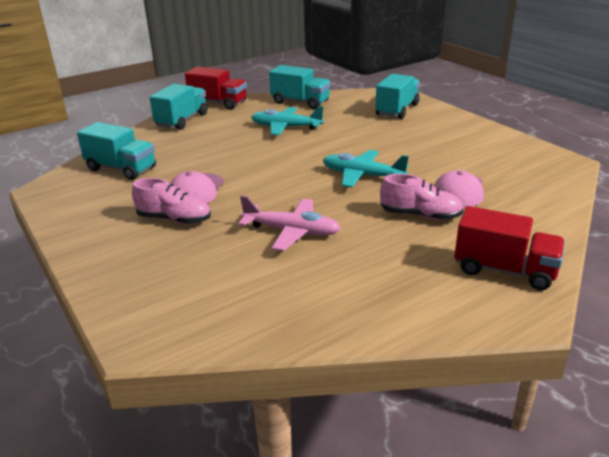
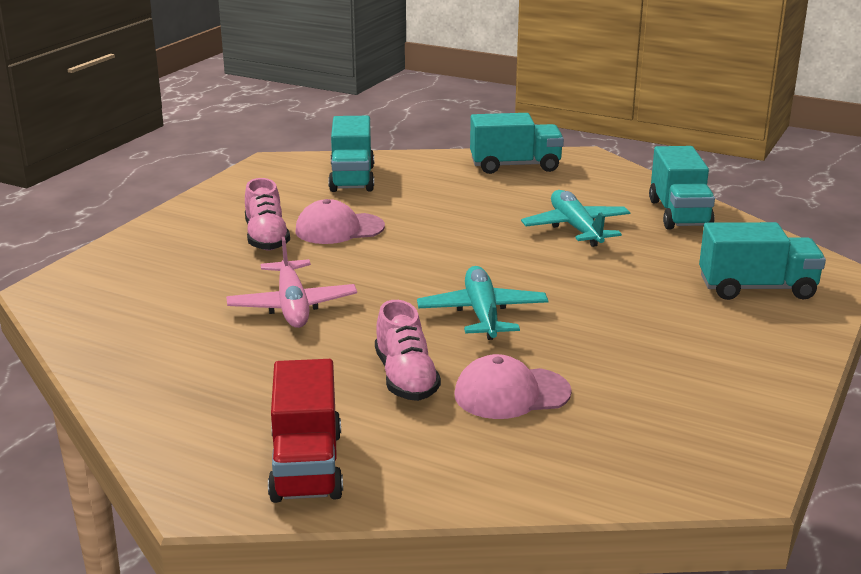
camera: 60 degrees right, 5 degrees down
(218, 103) = (597, 168): red truck -> none

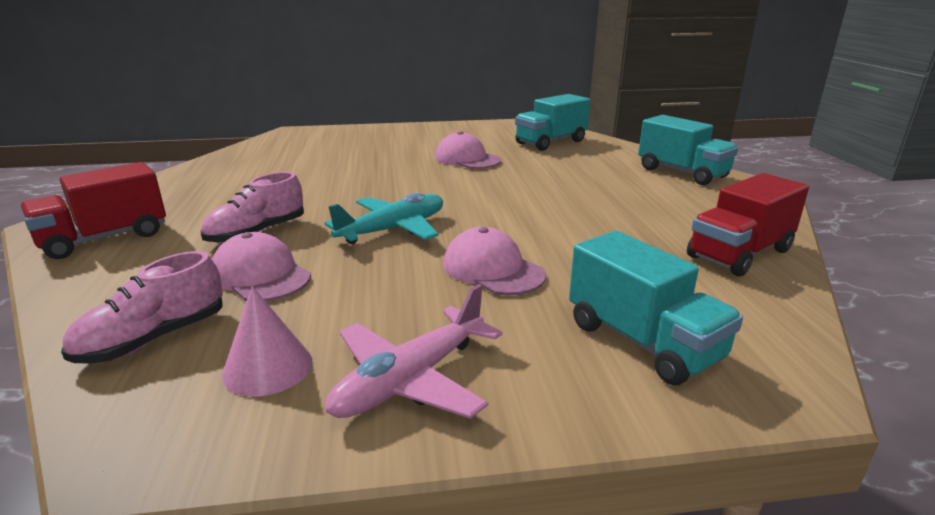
camera: 55 degrees right, 0 degrees up
(266, 238) = (423, 148): pink shoe -> pink shoe (154, 339)
(292, 306) = (335, 177): pink plane -> pink plane (410, 380)
(575, 228) = (611, 220): turquoise plane -> none
(610, 299) = (492, 269): none -> pink cap
(675, 417) = (268, 367): none -> pink cone
(679, 214) = (739, 254): turquoise truck -> red truck

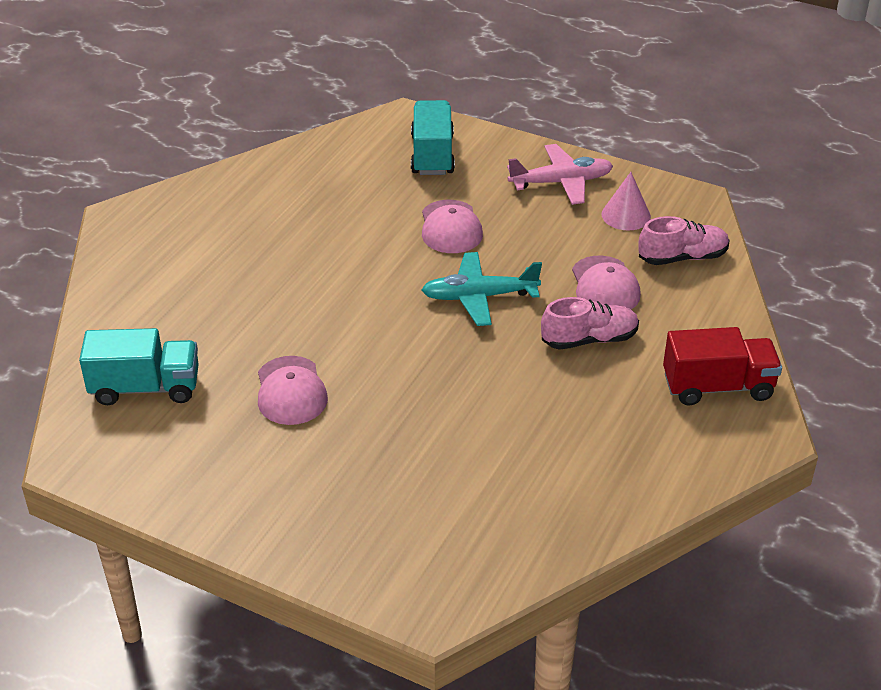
camera: 145 degrees left, 15 degrees up
(682, 173) = (135, 264): turquoise truck -> none
(739, 254) = (281, 174): red truck -> none

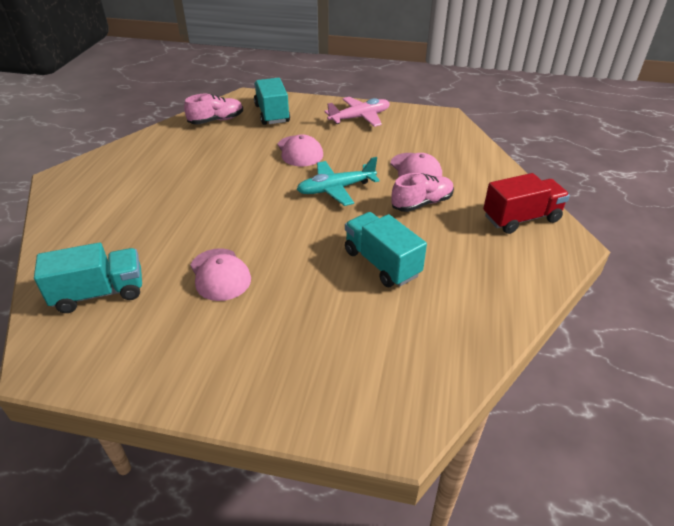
camera: 15 degrees left, 0 degrees up
(497, 414) = (382, 263): none -> turquoise truck
(626, 215) = (408, 129): pink cone -> none
(682, 257) = (455, 147): pink shoe -> pink shoe (216, 120)

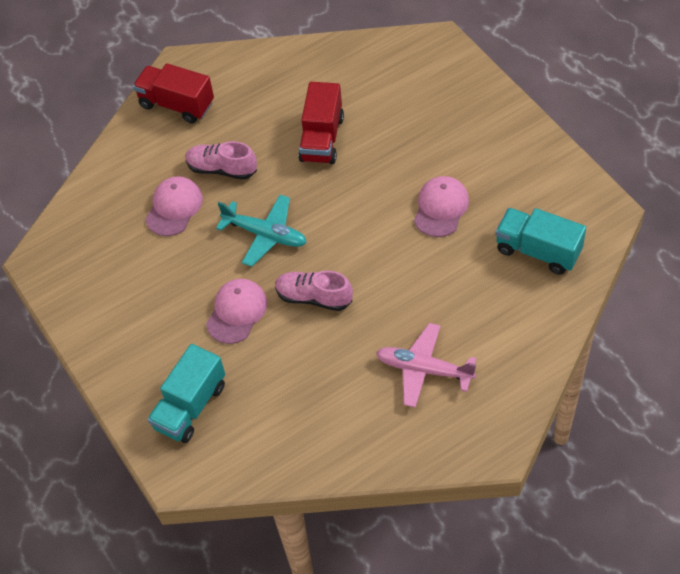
camera: 130 degrees left, 15 degrees up
(216, 120) = (260, 441): pink shoe -> pink shoe (314, 297)
(360, 117) = (116, 324): pink plane -> pink plane (423, 369)
(382, 263) = (322, 139): turquoise truck -> red truck

